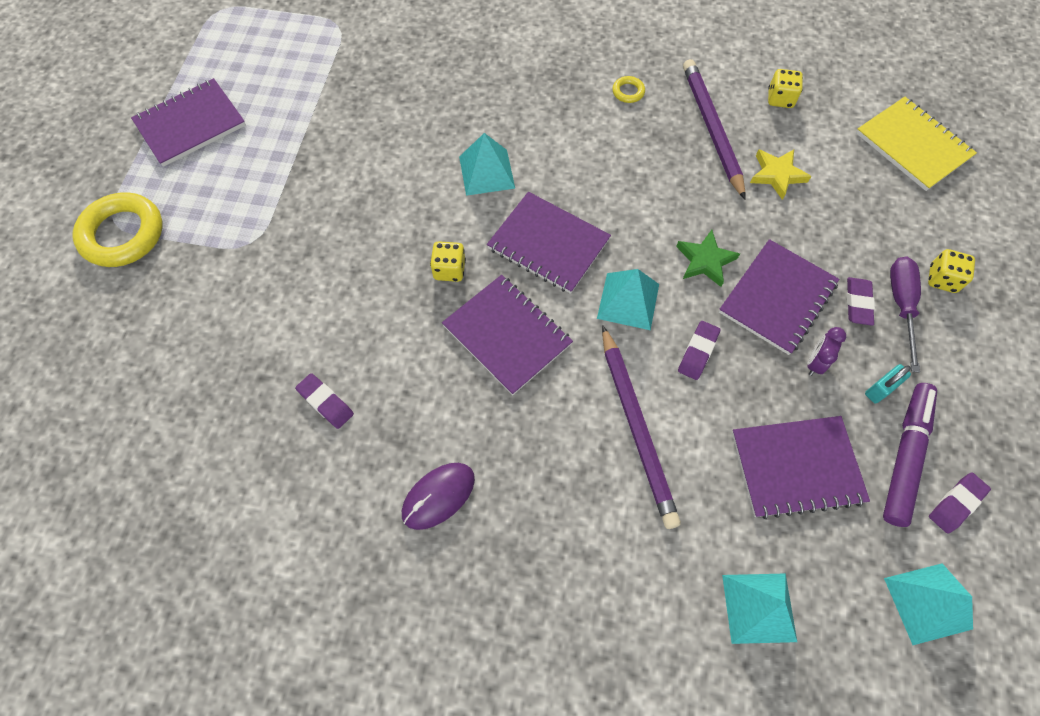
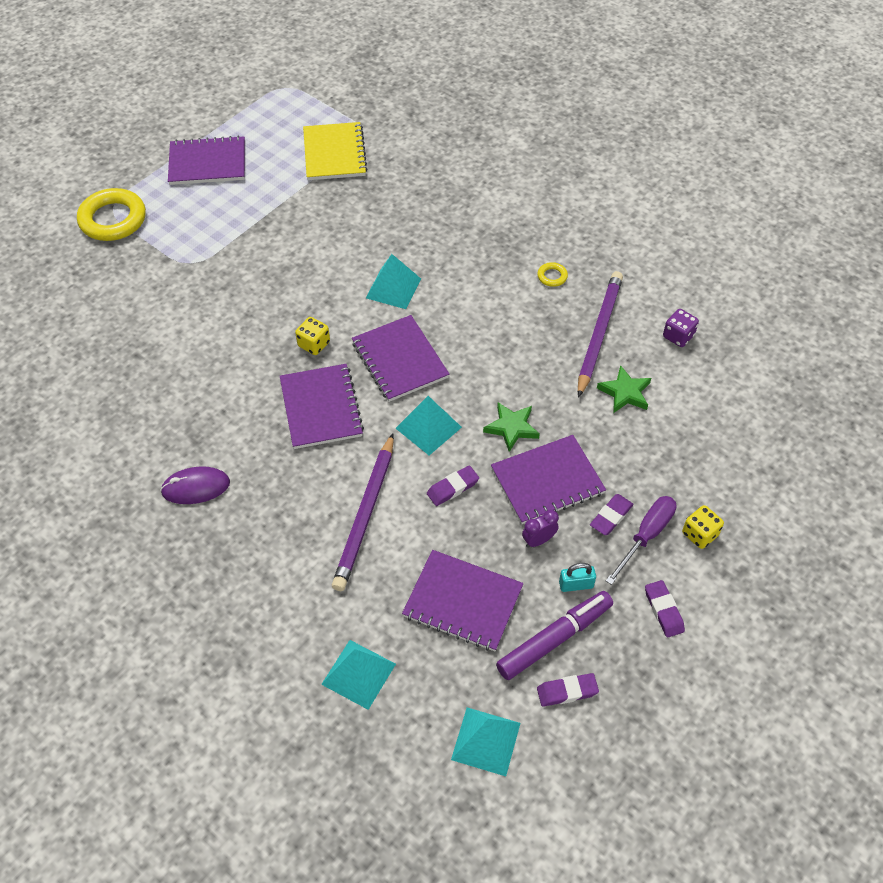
camera: 30 degrees right, 10 degrees down
(325, 402) = (166, 391): purple eraser -> purple eraser (663, 610)
(777, 175) = (625, 392): yellow star -> green star
(780, 99) = (678, 336): yellow dice -> purple dice
(912, 145) = (766, 423): yellow notebook -> yellow notebook (334, 153)

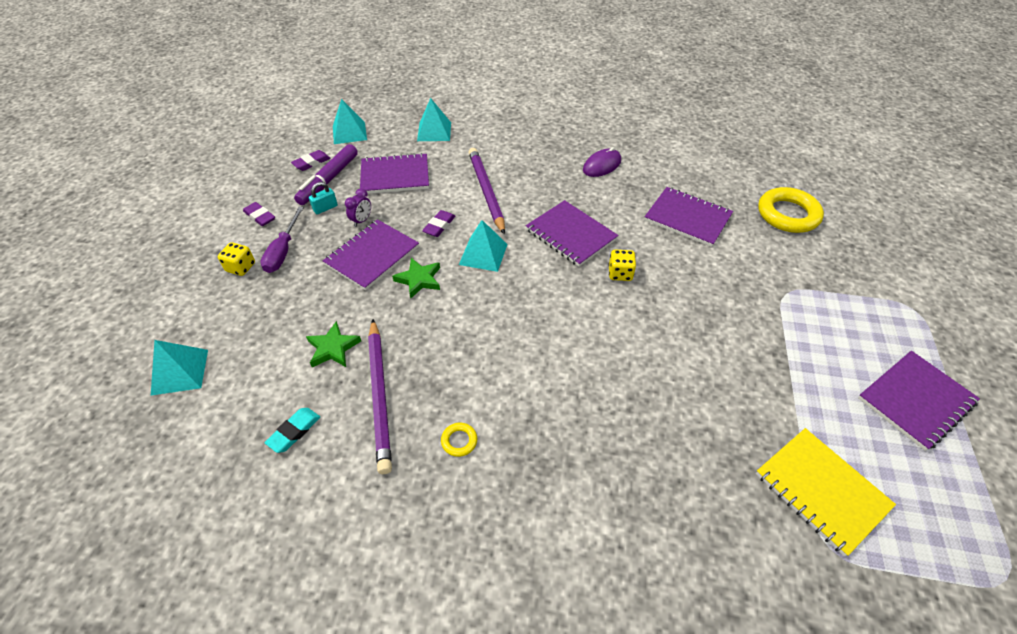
camera: 150 degrees right, 5 degrees down
(113, 219) = (896, 298): yellow ring -> yellow ring (787, 214)
(393, 288) = (602, 350): turquoise pyramid -> turquoise pyramid (180, 371)
(400, 360) = (543, 291): purple notebook -> purple notebook (687, 218)
(611, 516) = (314, 253): purple eraser -> none
(678, 336) = (294, 431): purple dice -> turquoise eraser

